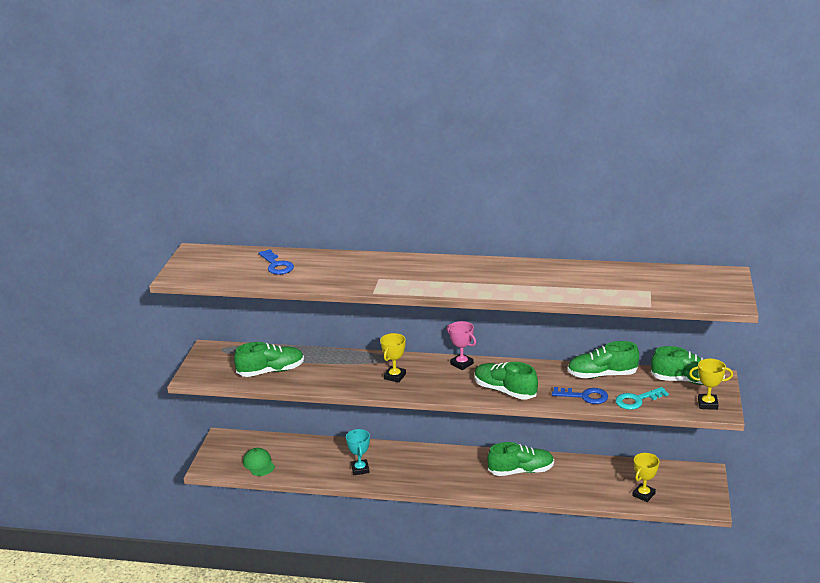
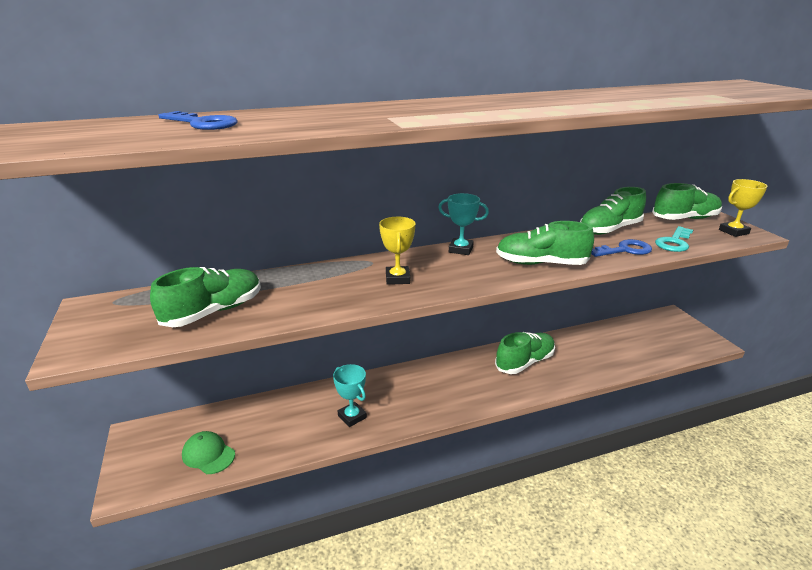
camera: 30 degrees left, 0 degrees up
(462, 364) = (460, 249): pink trophy -> turquoise trophy
(643, 494) = (652, 350): yellow trophy -> none

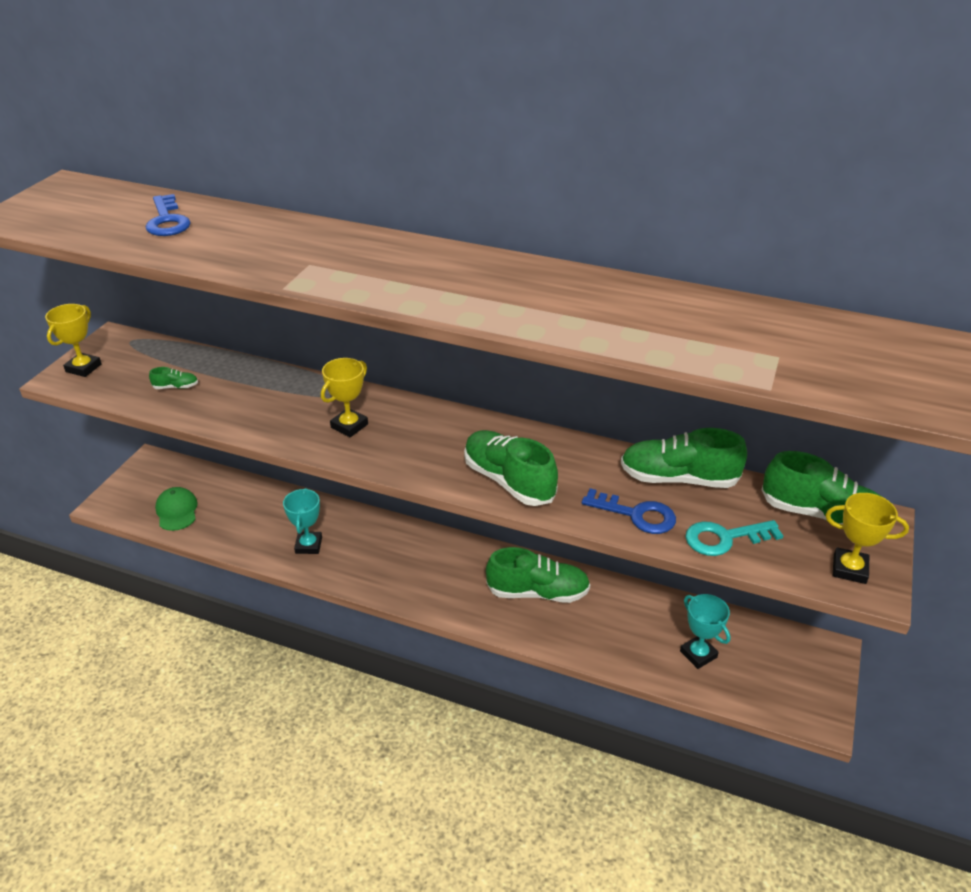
camera: 40 degrees right, 10 degrees up
(88, 336) = (83, 368): none -> yellow trophy
(214, 312) = (176, 387): green shoe -> green shoe, size x0.43
(460, 249) = (461, 421): turquoise trophy -> turquoise trophy (698, 654)

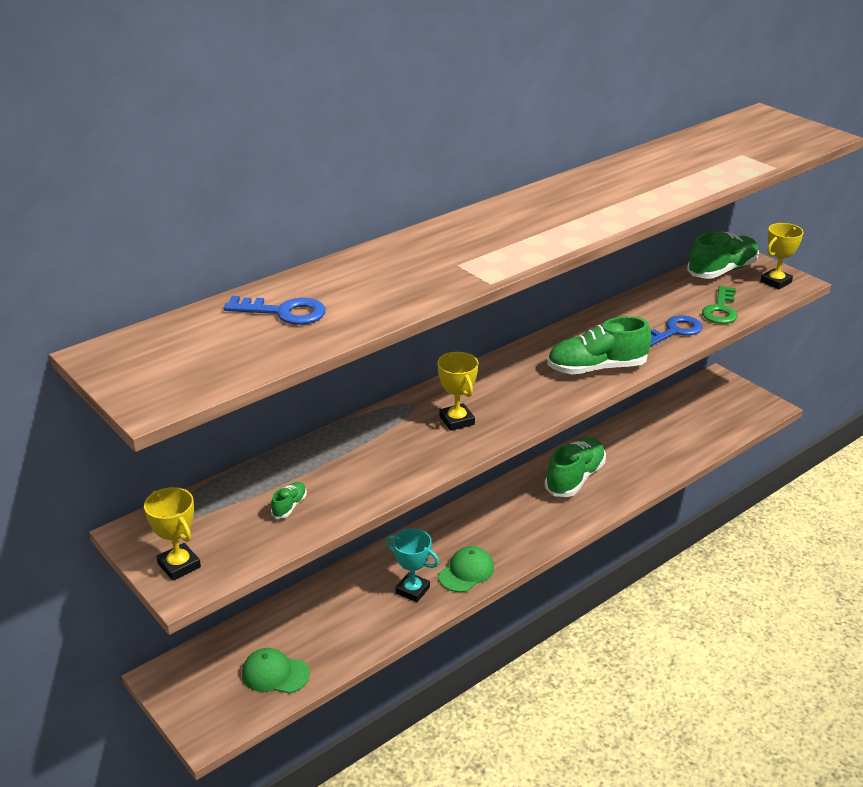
camera: 60 degrees left, 5 degrees down
(351, 568) = (466, 572): none -> green cap
(678, 478) = (648, 303): green shoe -> none
(698, 654) = (687, 430): turquoise trophy -> none
(724, 538) = (720, 310): turquoise key -> green key

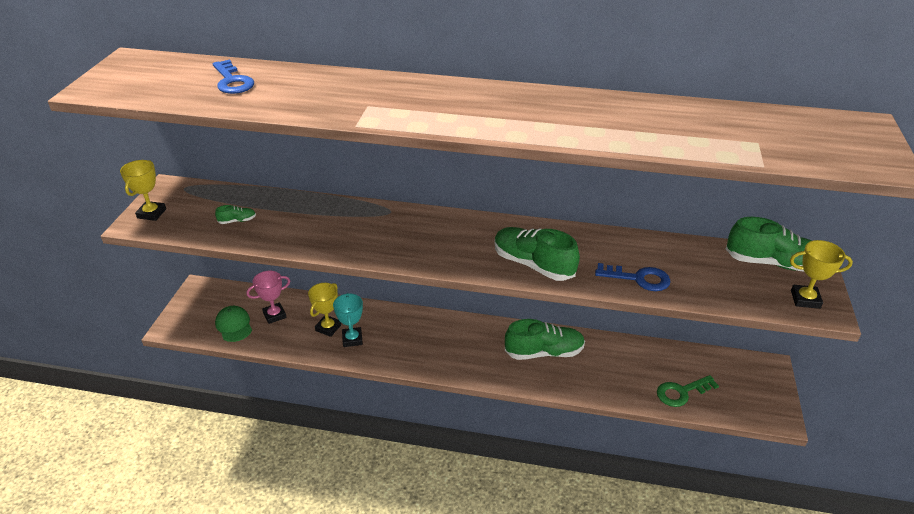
camera: 50 degrees right, 5 degrees up
(300, 632) = (274, 315): none -> pink trophy
(457, 420) = (392, 236): yellow trophy -> yellow trophy (328, 328)
(466, 572) = (392, 353): green cap -> none
(720, 310) = (709, 288): green key -> green key (681, 392)

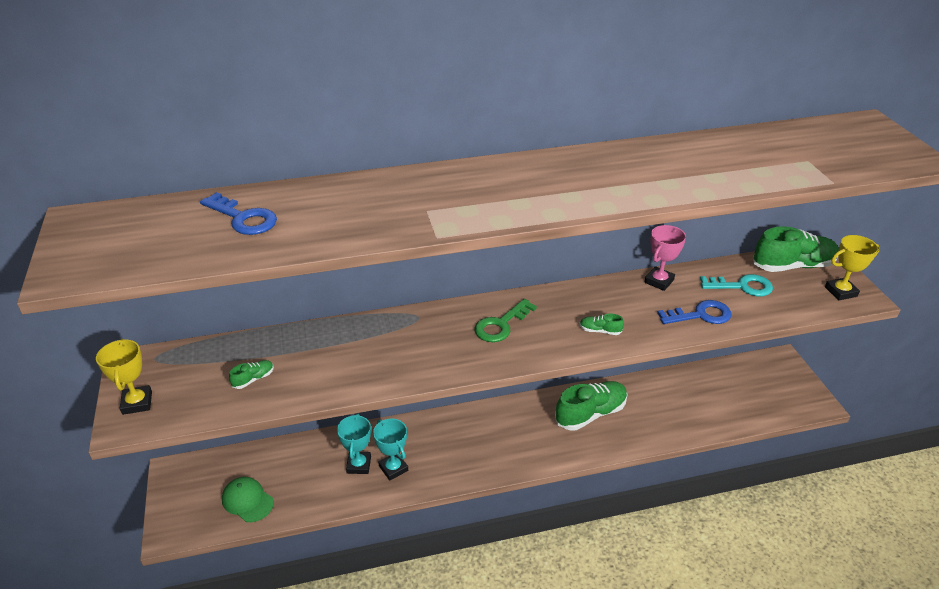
camera: 25 degrees left, 0 degrees up
(274, 315) = (288, 472): pink trophy -> pink trophy (659, 281)
(328, 328) = (359, 465): yellow trophy -> turquoise trophy
(533, 264) = (600, 331): green shoe -> green shoe, size x0.43
(681, 392) = (730, 409): green key -> green key (501, 325)
(702, 266) = (742, 286): none -> turquoise key

